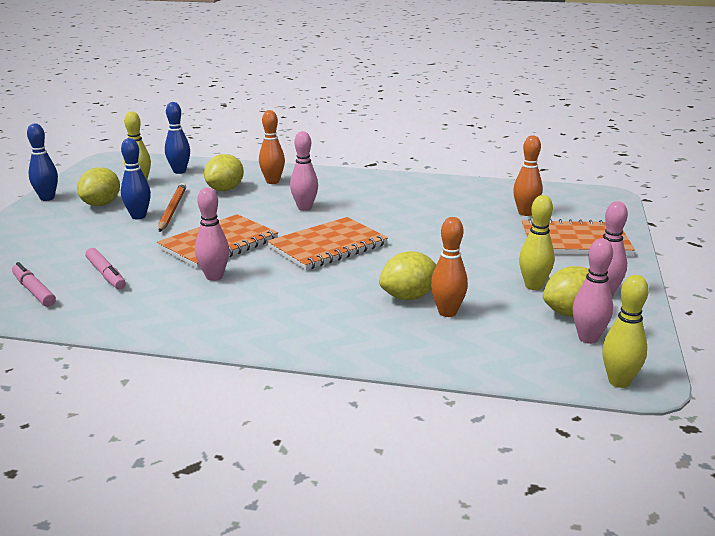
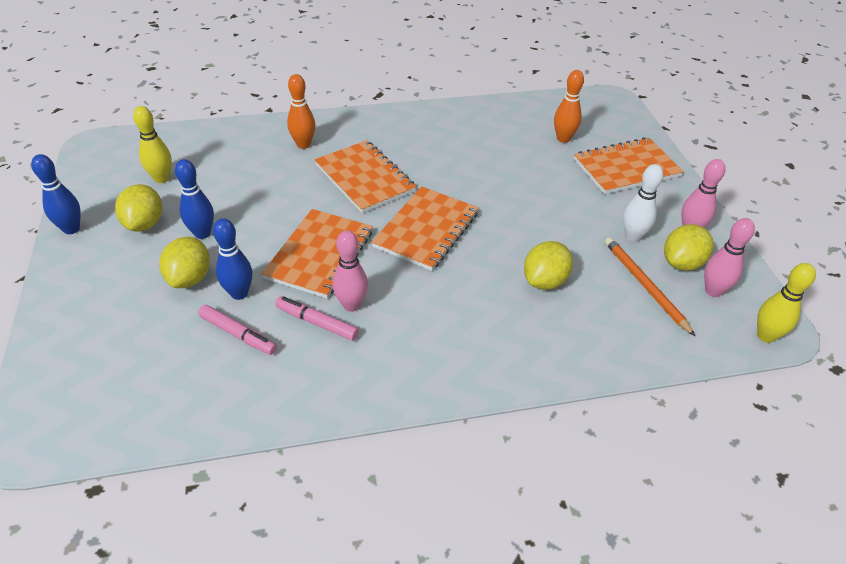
camera: 25 degrees left, 20 degrees up
(34, 291) = (179, 383): pink marker -> pink marker (317, 322)
(172, 210) = (231, 214): orange pencil -> orange pencil (644, 286)
(179, 171) = (191, 149): blue bowling pin -> blue bowling pin (239, 293)
(225, 189) = (263, 168): yellow lemon -> yellow lemon (190, 278)
(304, 208) = (364, 178): pink bowling pin -> orange notebook
(447, 312) = (589, 292): orange bowling pin -> none
(533, 286) = (632, 236): yellow bowling pin -> white bowling pin

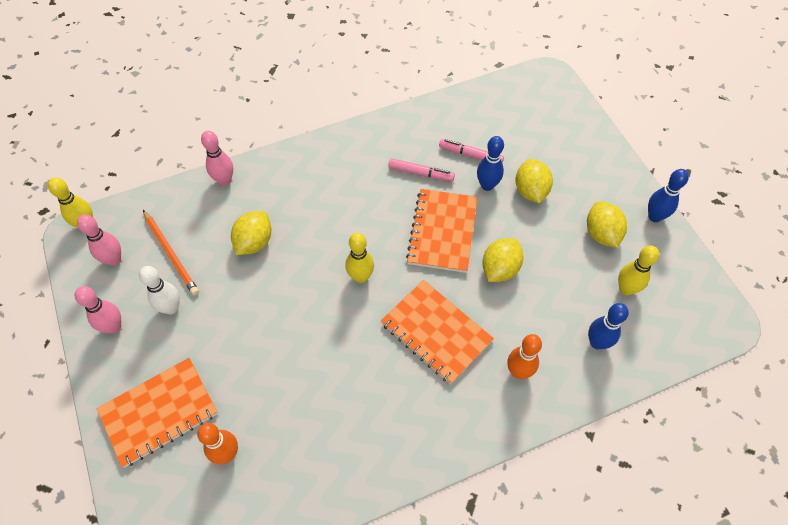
camera: 170 degrees right, 15 degrees up
(202, 233) = (548, 233): blue bowling pin -> blue bowling pin (597, 342)
(351, 305) = (401, 191): pink bowling pin -> pink bowling pin (224, 180)
(426, 230) = (360, 277): orange notebook -> yellow bowling pin
(682, 263) = (132, 285): yellow lemon -> yellow lemon (500, 269)

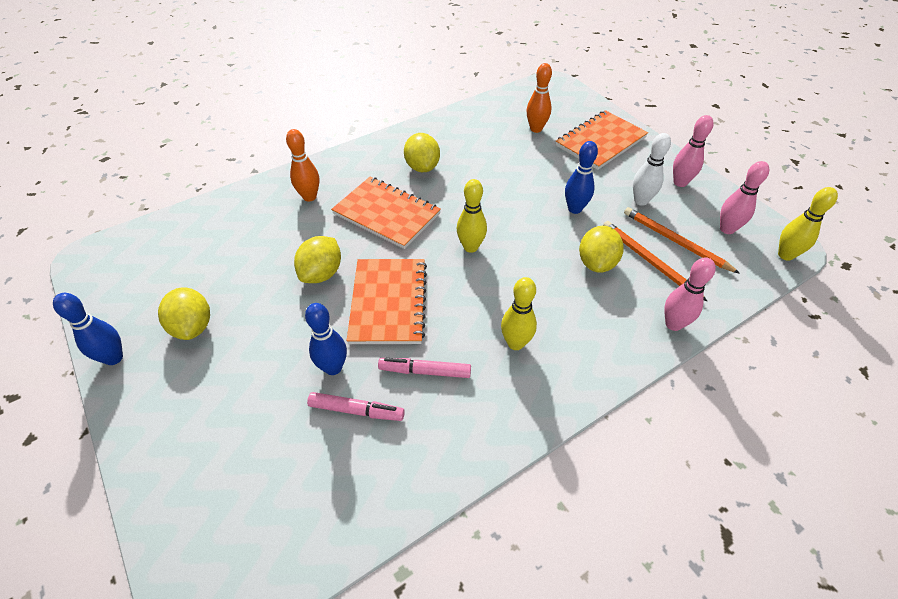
camera: 170 degrees right, 10 degrees down
(208, 237) = (649, 261): none -> orange pencil
(530, 191) = (274, 369): yellow lemon -> yellow lemon (422, 167)
(597, 342) = (230, 225): blue bowling pin -> blue bowling pin (574, 209)
(626, 289) = (184, 273): yellow bowling pin -> yellow bowling pin (515, 343)

